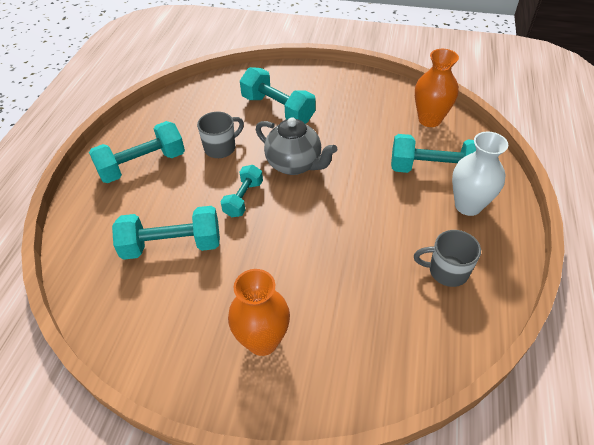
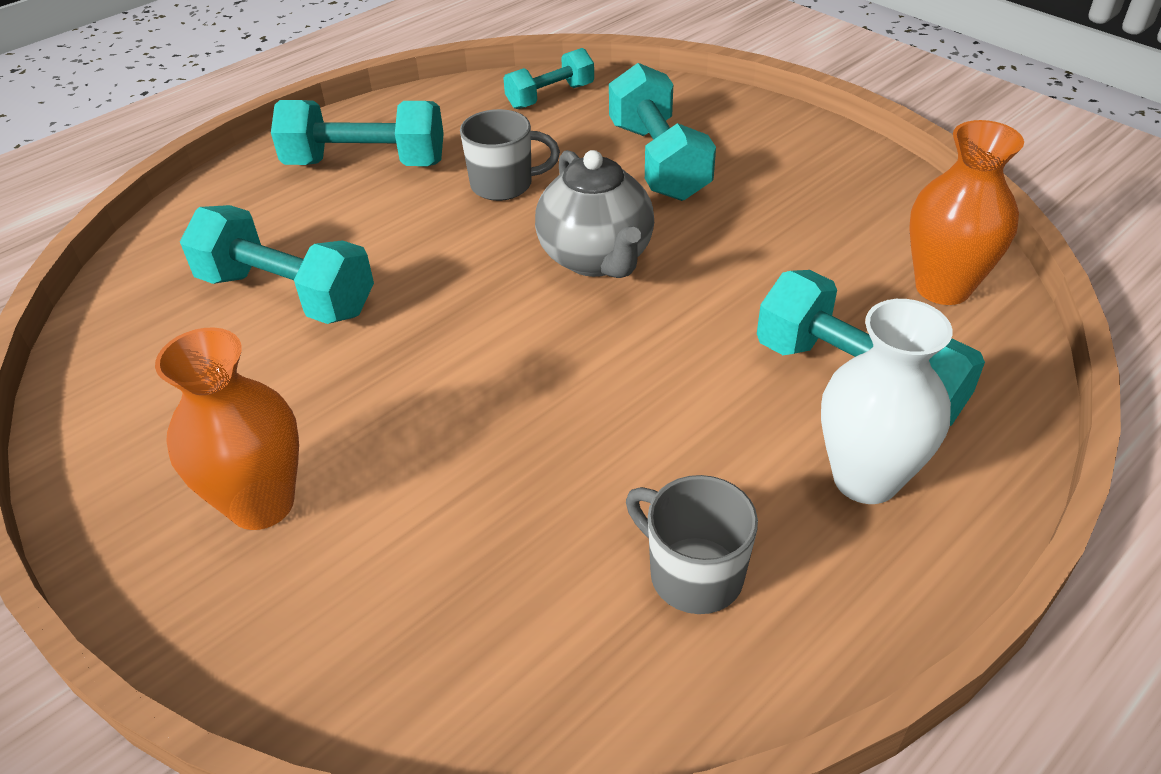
camera: 35 degrees right, 5 degrees down
(243, 199) = (459, 275): turquoise dumbbell -> turquoise dumbbell (550, 96)

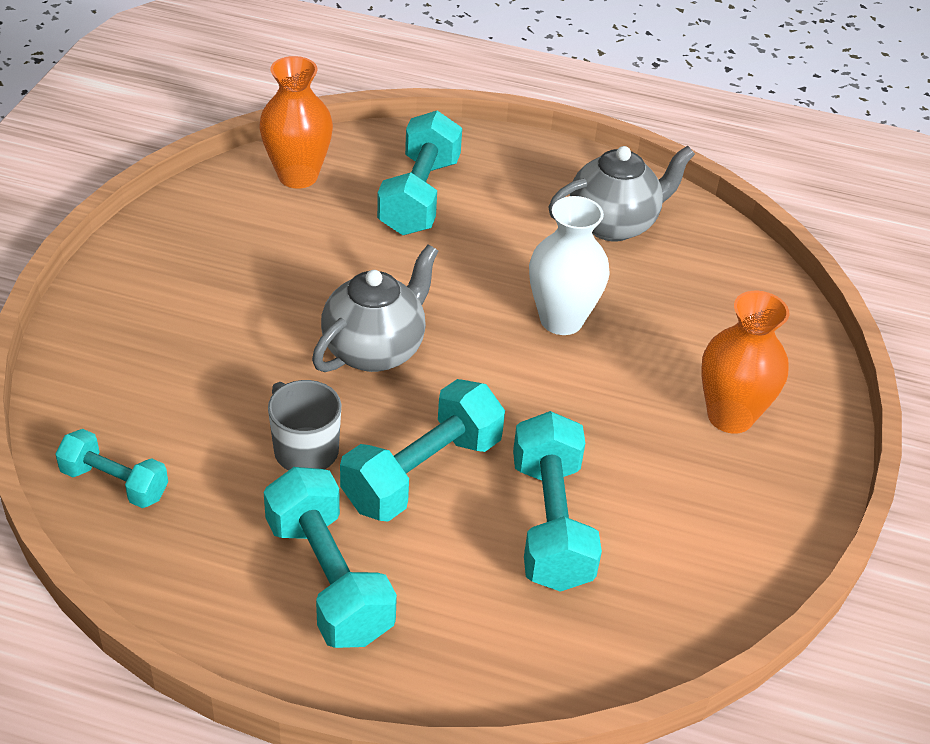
camera: 125 degrees left, 0 degrees up
(658, 161) = (207, 359): turquoise dumbbell -> turquoise dumbbell (422, 473)
(693, 574) = (613, 224): grey mug -> grey teapot
(865, 478) = (498, 180): white vase -> white vase (561, 320)

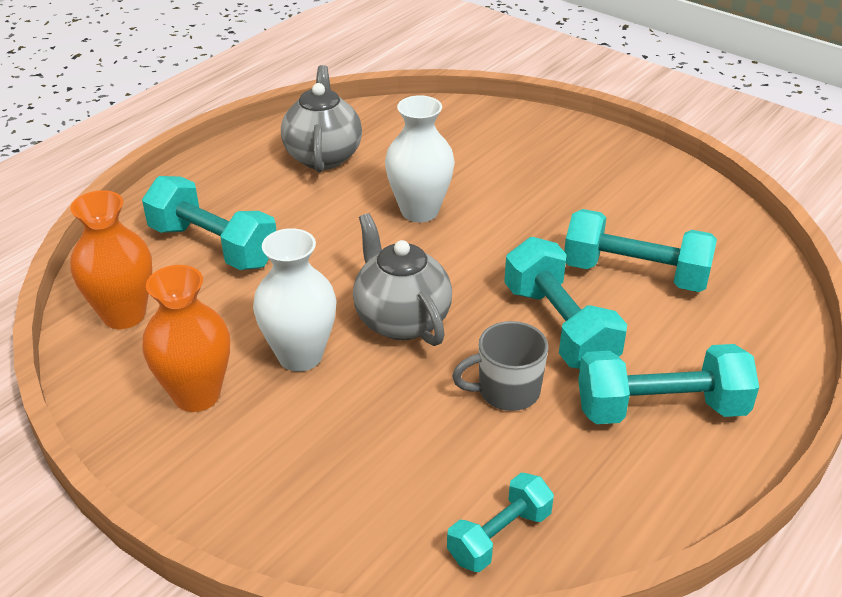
camera: 65 degrees left, 5 degrees down
(293, 296) = (300, 356): none -> white vase
(730, 416) = (558, 165): orange vase -> orange vase (197, 395)

